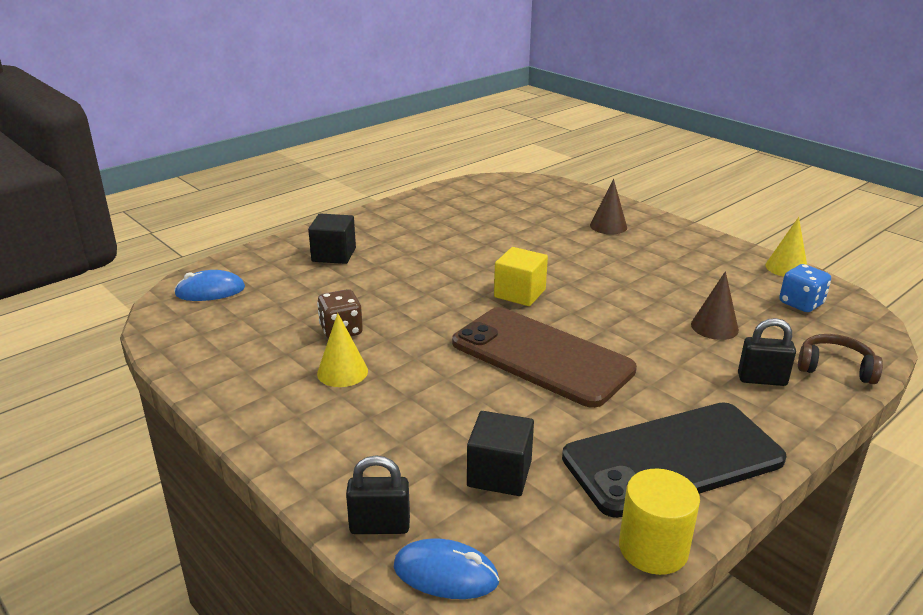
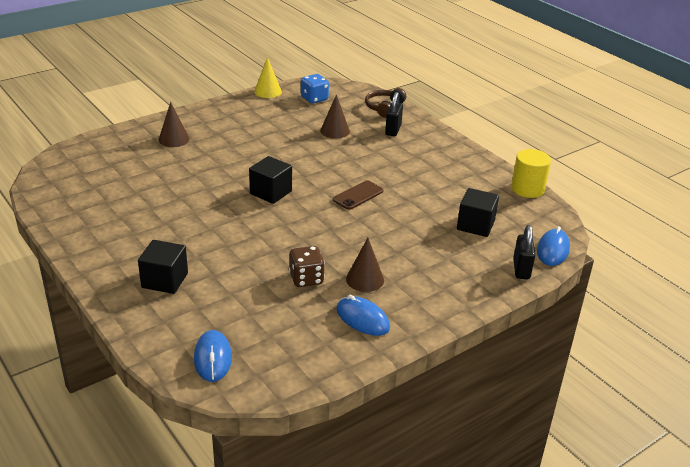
camera: 85 degrees left, 5 degrees up
(262, 374) = (362, 319): none -> blue mouse
(342, 372) = (365, 279): yellow cone -> brown cone
(519, 293) = (271, 192): yellow cube -> black cube
(541, 356) = (358, 195): brown phone -> brown phone, size x0.43
(673, 459) = (462, 170): black phone -> none

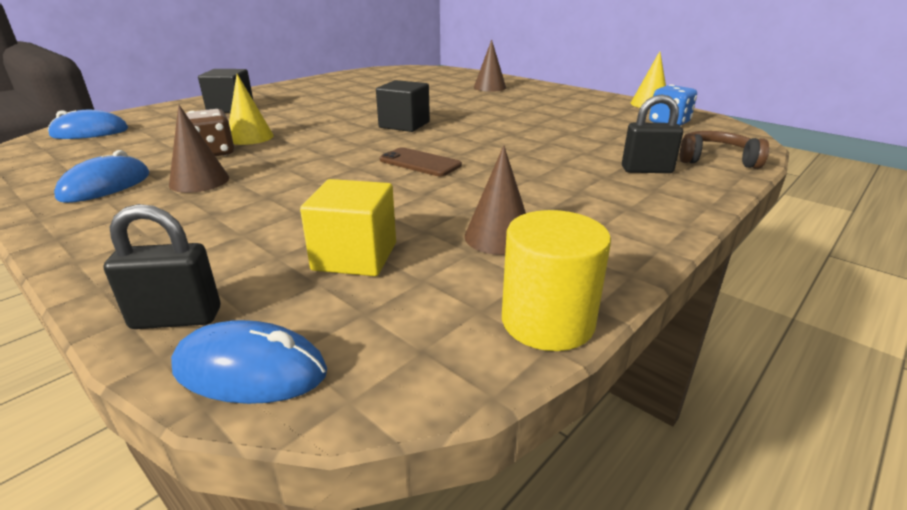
camera: 80 degrees right, 5 degrees down
(271, 264) = (250, 137): none -> yellow cone
(335, 131) = (592, 138): brown cone -> brown cone (499, 237)
(475, 225) = (355, 256): black cube -> yellow cube

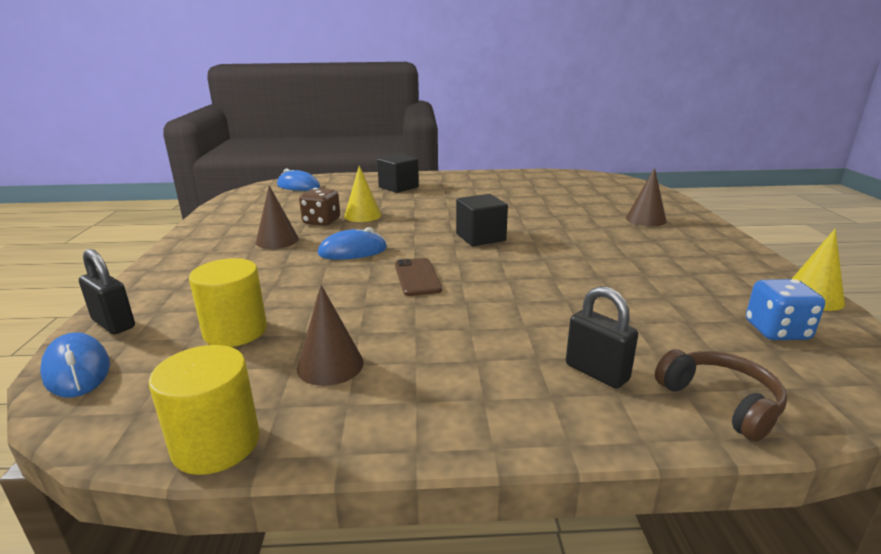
camera: 45 degrees right, 5 degrees down
(105, 186) = (238, 227): blue mouse -> blue mouse (352, 251)
(355, 256) = (235, 331): yellow cube -> yellow cylinder

